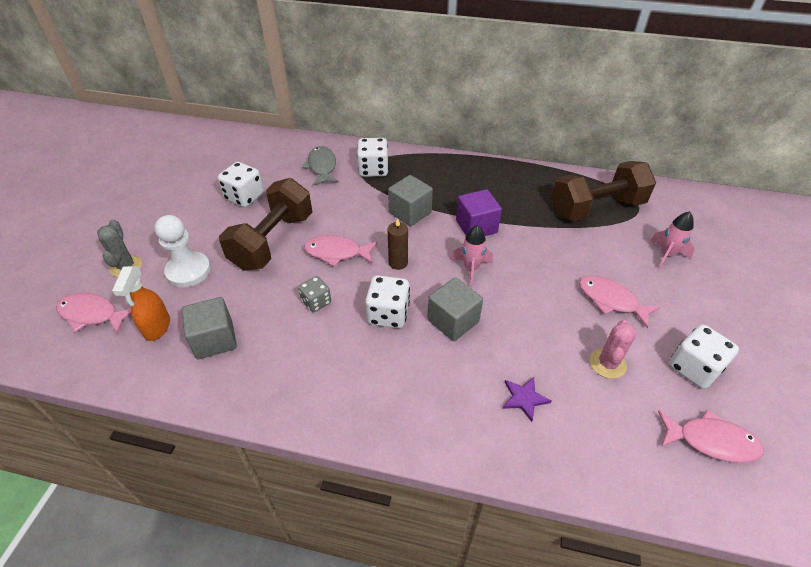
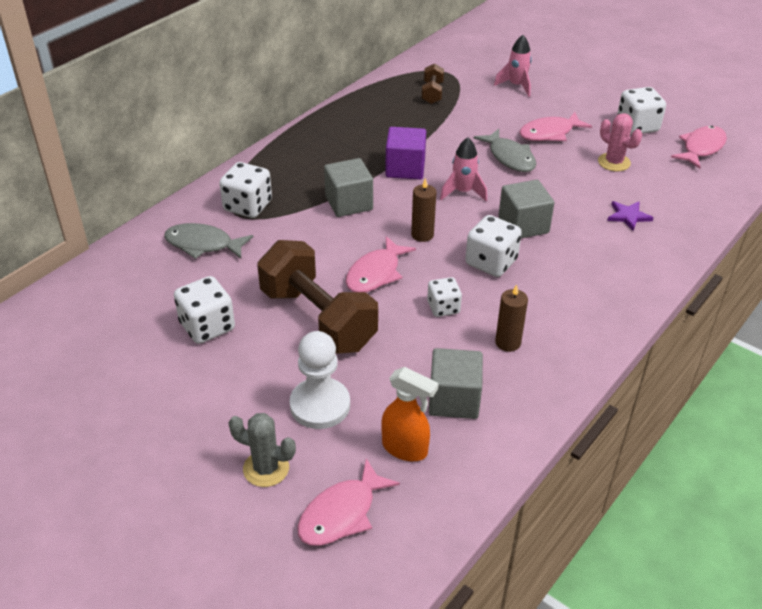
camera: 65 degrees left, 5 degrees down
(292, 354) = (508, 343): none -> brown candle
(316, 302) = (443, 307): grey dice -> white dice
(546, 284) = (510, 157): none -> grey fish
(596, 208) = (432, 93): brown dumbbell -> brown dumbbell, size x0.46

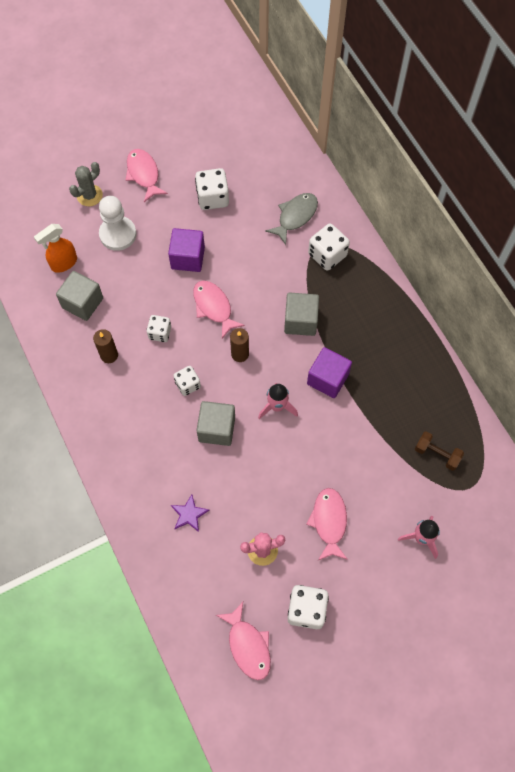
camera: 115 degrees right, 25 degrees up
(318, 319) = (188, 258): brown dumbbell -> purple cube
(341, 513) = (42, 219): pink fish -> pink fish (143, 174)
(491, 262) = (188, 385): white dice -> white dice, size x0.64
(510, 157) = (307, 467): grey fish -> none

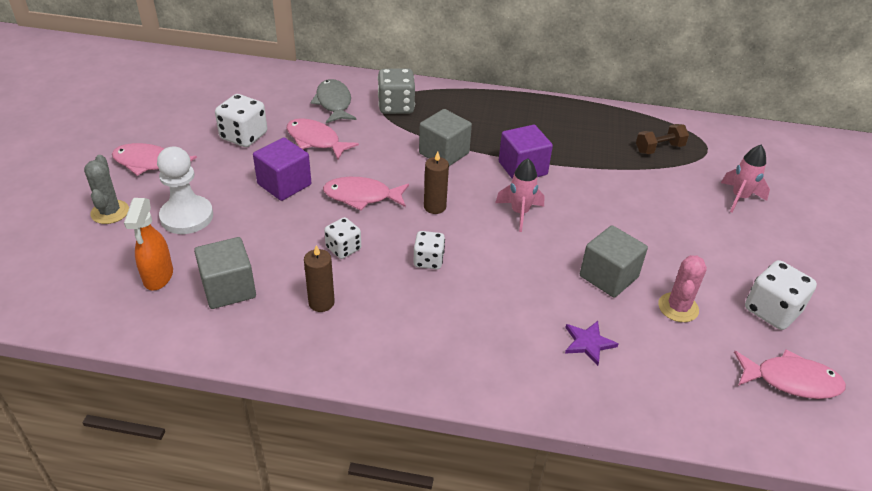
camera: 55 degrees left, 25 degrees down
(217, 429) = (503, 267): grey cube -> grey cube (608, 277)
(327, 255) = (396, 106): white dice -> grey dice
(329, 522) = (679, 244): pink fish -> pink fish (316, 140)

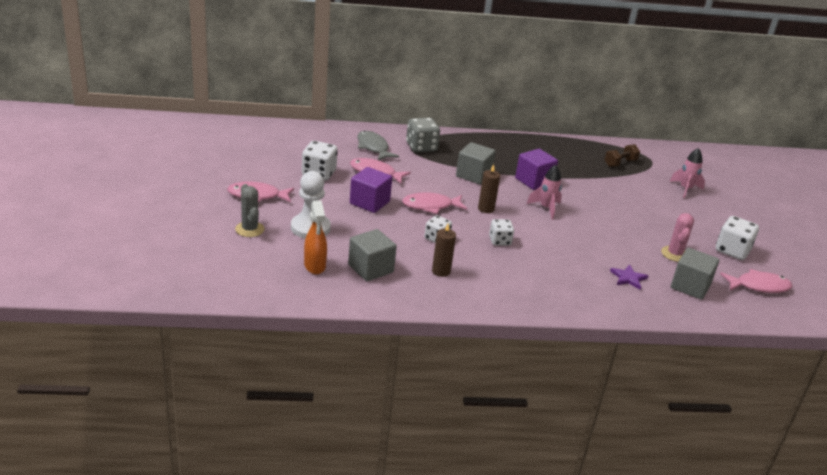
camera: 15 degrees left, 10 degrees down
(608, 277) = (623, 241): grey cube -> grey cube (690, 286)

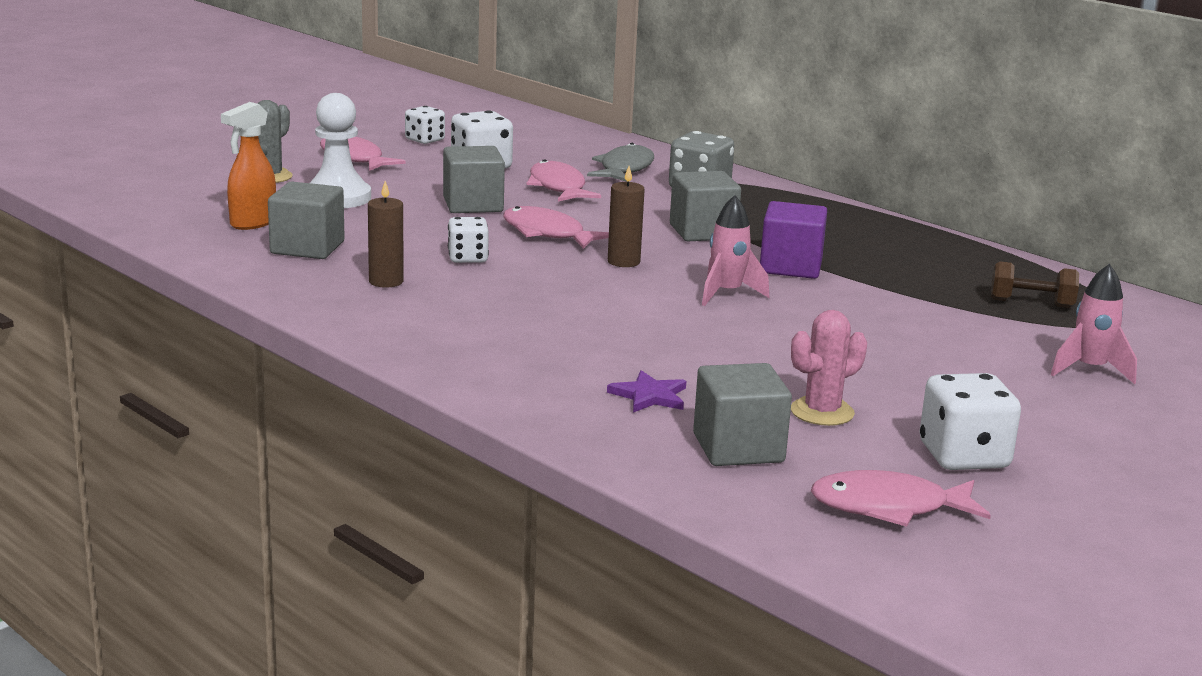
camera: 50 degrees right, 10 degrees down
(369, 202) = (473, 205): purple cube -> grey cube
(500, 241) = (551, 291): white dice -> white dice (425, 140)
(759, 286) = (888, 507): pink fish -> pink fish turned 135 degrees clockwise

